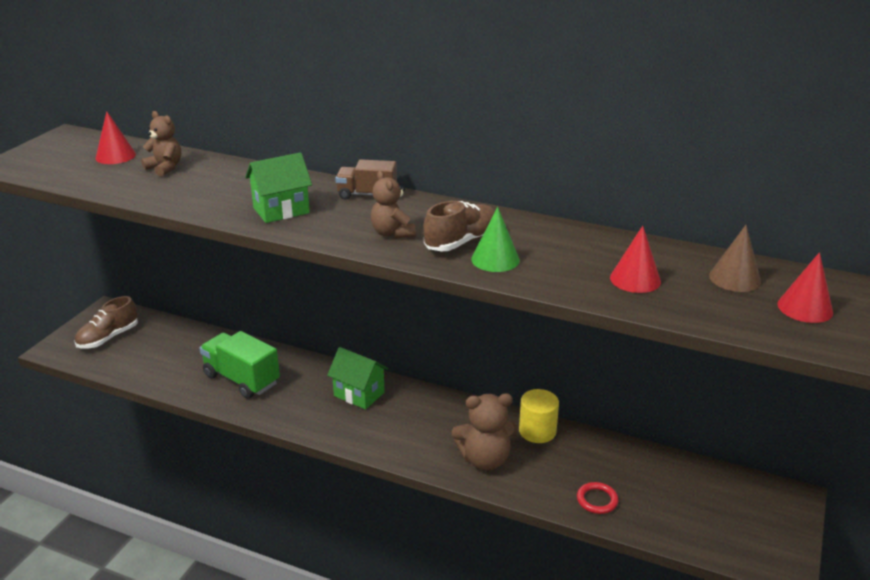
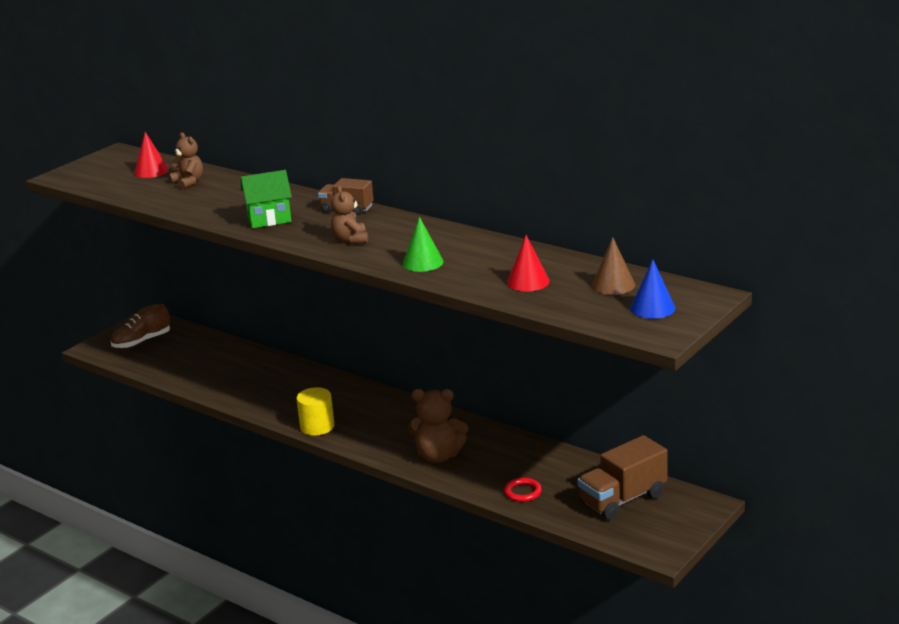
camera: 15 degrees right, 5 degrees down
(241, 379) = (248, 381): green truck -> none
(359, 394) = (348, 399): green house -> none
(461, 242) = (404, 248): brown shoe -> none
(537, 431) = (497, 438): yellow cylinder -> yellow cylinder (317, 426)
(706, 499) = (623, 499): none -> brown truck
(805, 308) = (652, 308): red cone -> blue cone

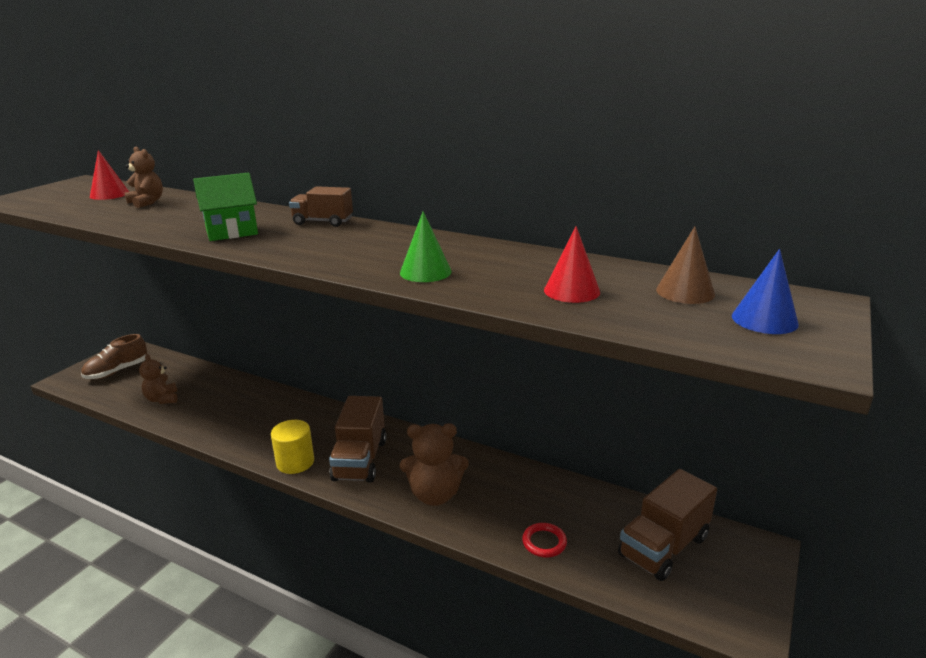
camera: 10 degrees left, 0 degrees up
(350, 240) = (330, 250): brown teddy bear -> brown teddy bear (162, 399)
(376, 427) = (360, 460): none -> brown truck

